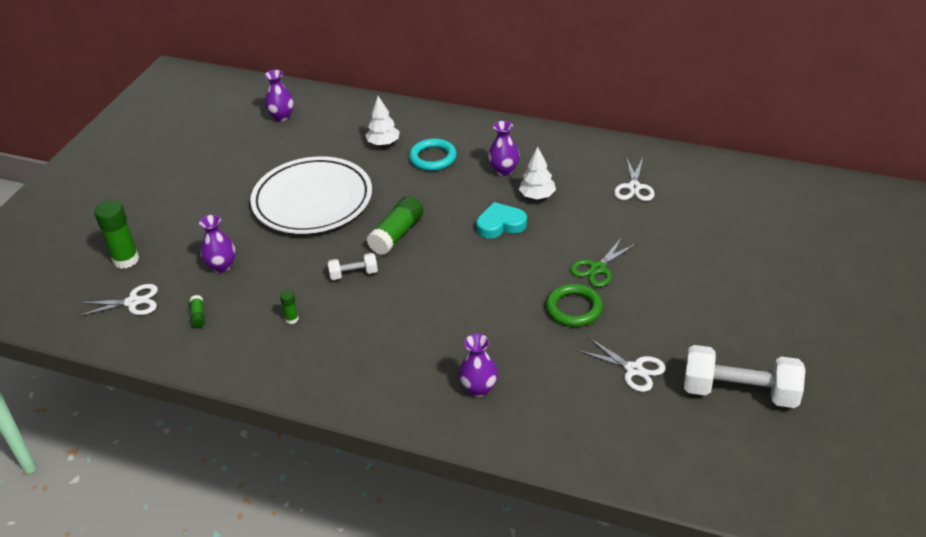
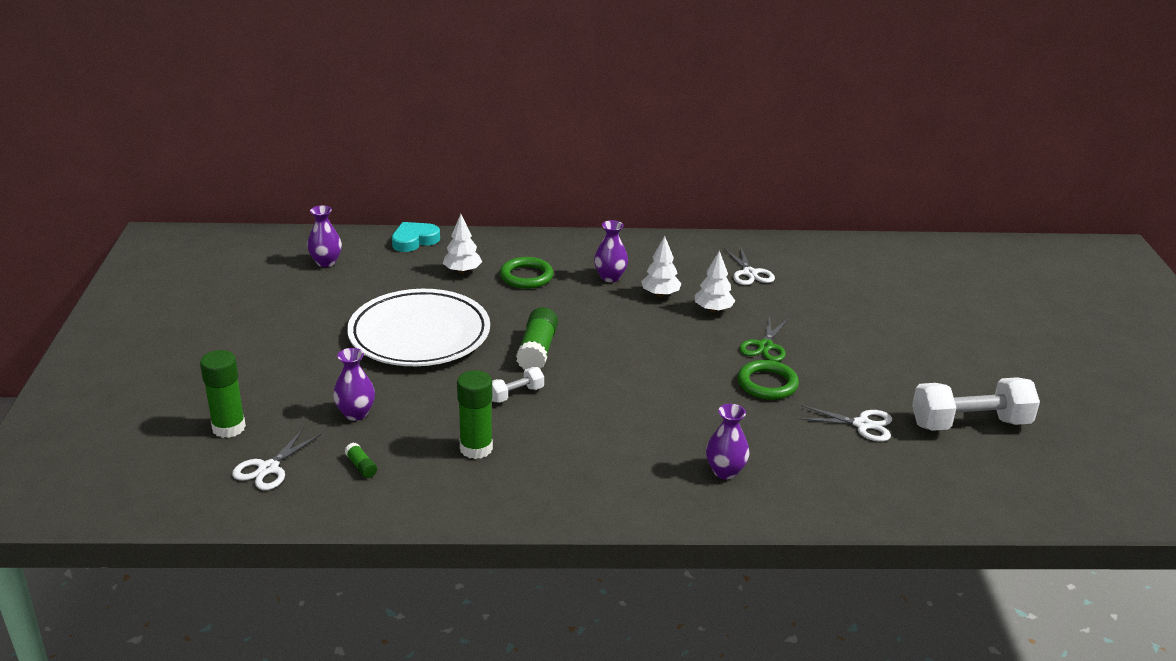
camera: 25 degrees left, 10 degrees down
(133, 302) = (268, 468): white scissors -> white scissors turned 150 degrees clockwise
(292, 319) = (476, 448): green glue stick -> green glue stick, size x2.09
(433, 158) = (526, 276): turquoise ring -> green ring
(500, 224) = (641, 324): turquoise heart -> turquoise heart (414, 240)
(575, 221) = (713, 310): none -> white tree

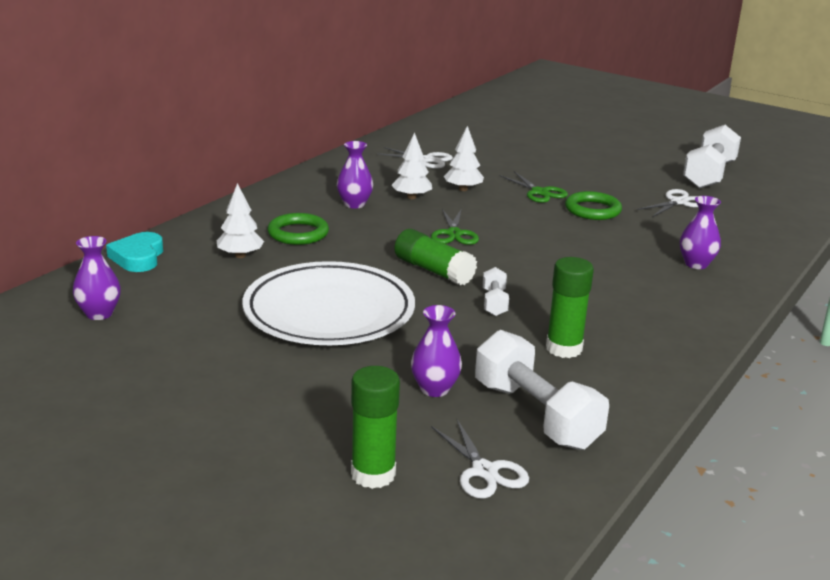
camera: 55 degrees left, 5 degrees down
(361, 466) = (535, 415): green glue stick -> white dumbbell
(616, 336) = (454, 234): none -> green scissors

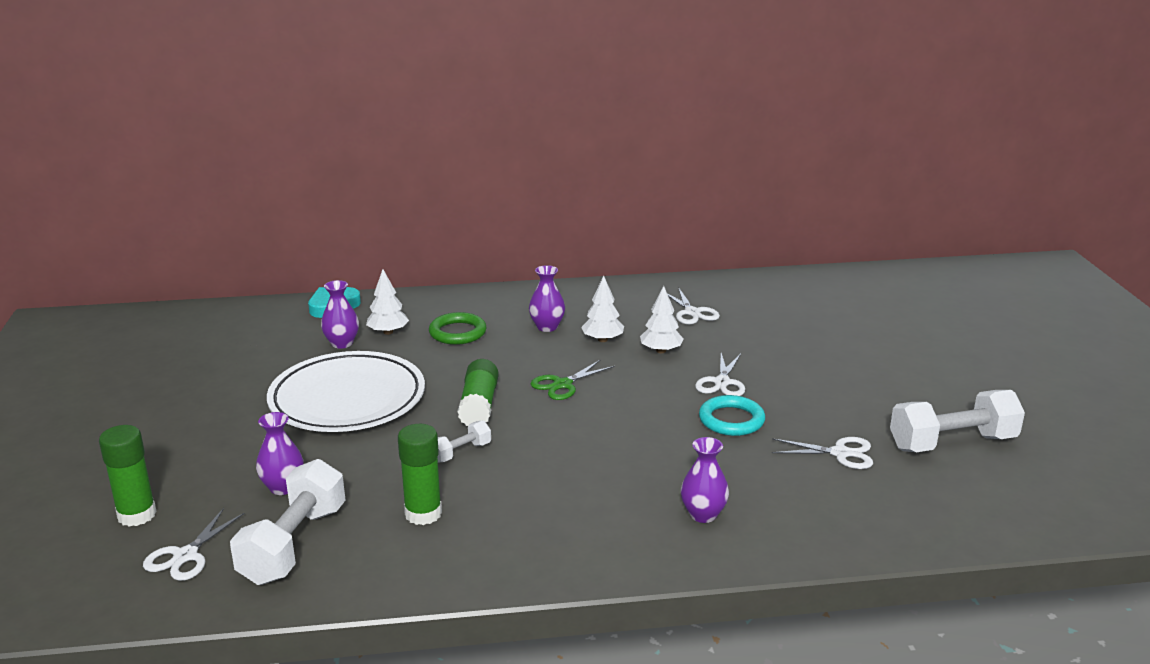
camera: 50 degrees right, 0 degrees up
(99, 314) = (238, 334): purple vase -> purple vase (342, 343)
(539, 192) = (722, 382): green scissors -> white scissors
(592, 210) = (731, 420): green ring -> turquoise ring

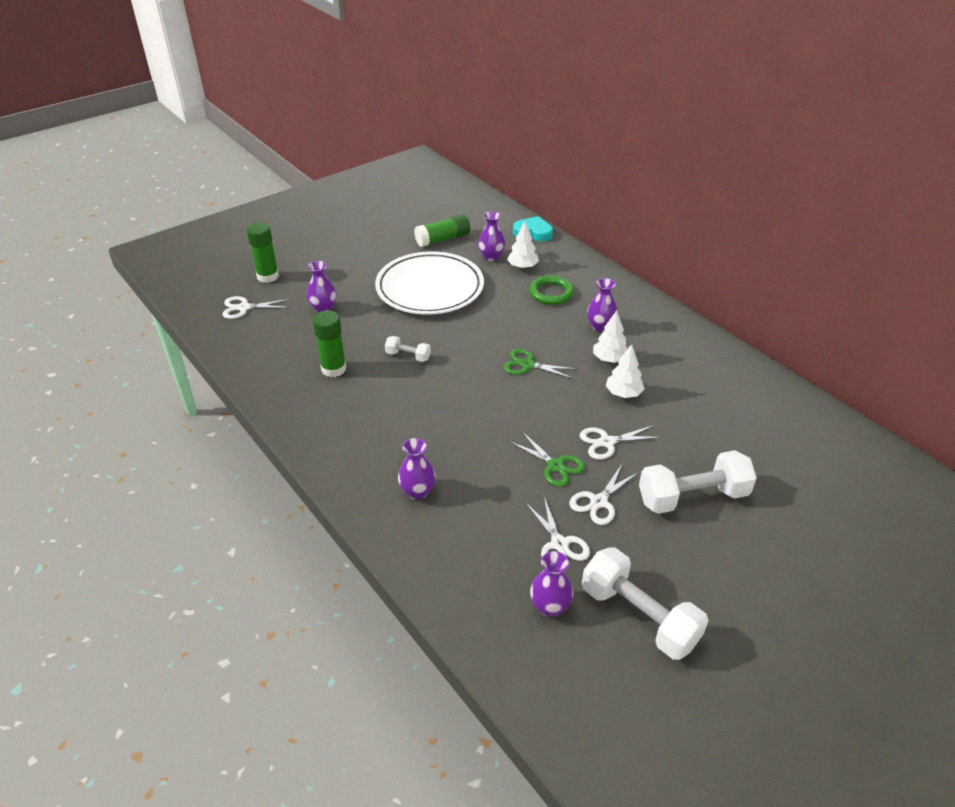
camera: 60 degrees right, 15 degrees up
(293, 544) = (275, 337): white dumbbell -> white dumbbell (692, 497)
(479, 405) = (468, 340): green glue stick -> green glue stick (443, 239)
(692, 312) = (703, 388): white scissors -> white scissors (598, 502)
(731, 420) = (555, 465): turquoise ring -> green scissors
(917, 485) = (550, 606): none -> purple vase

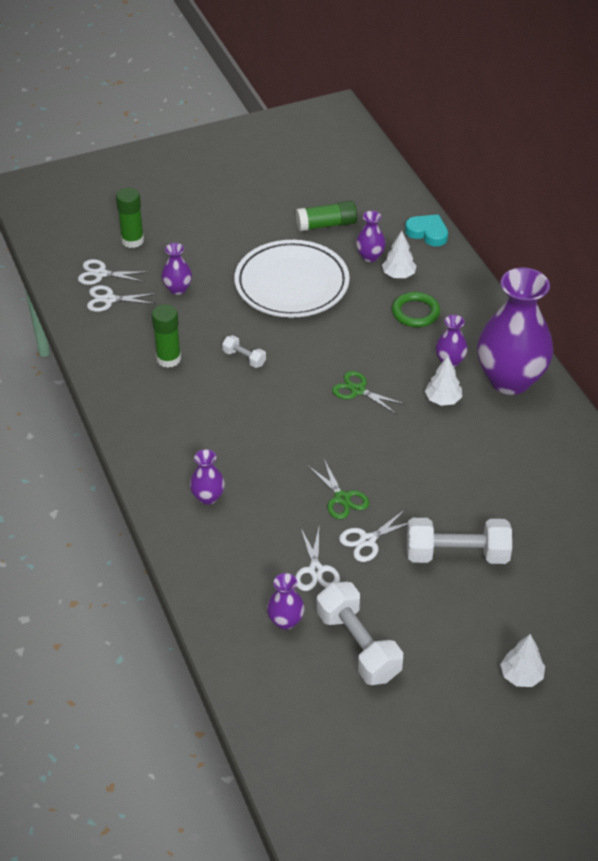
camera: 15 degrees right, 5 degrees up
(607, 442) = (401, 485): white scissors -> white scissors (109, 299)
(623, 393) = (440, 439): white tree -> white tree (521, 675)
(661, 332) = (510, 380): none -> purple vase

